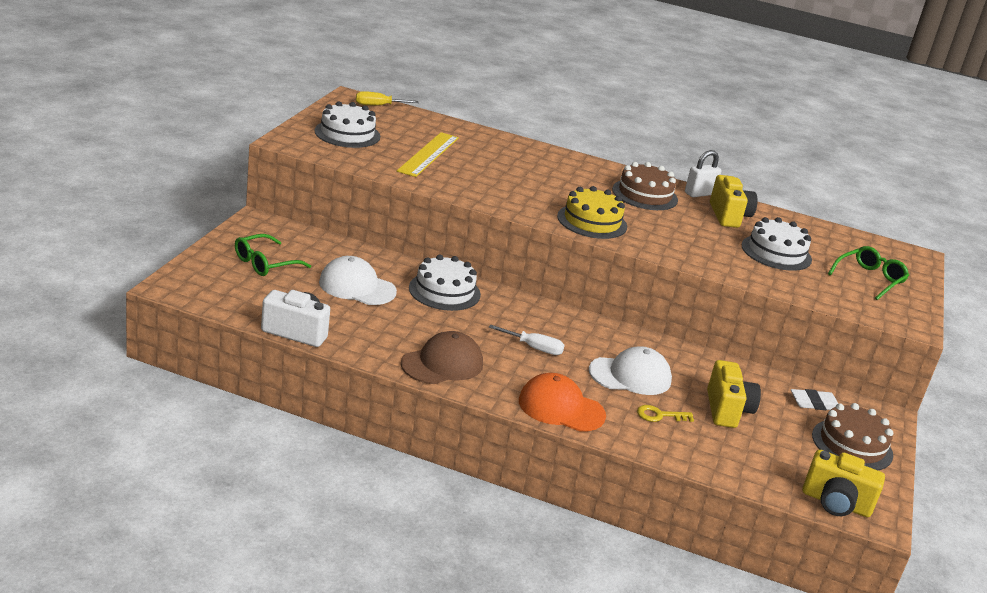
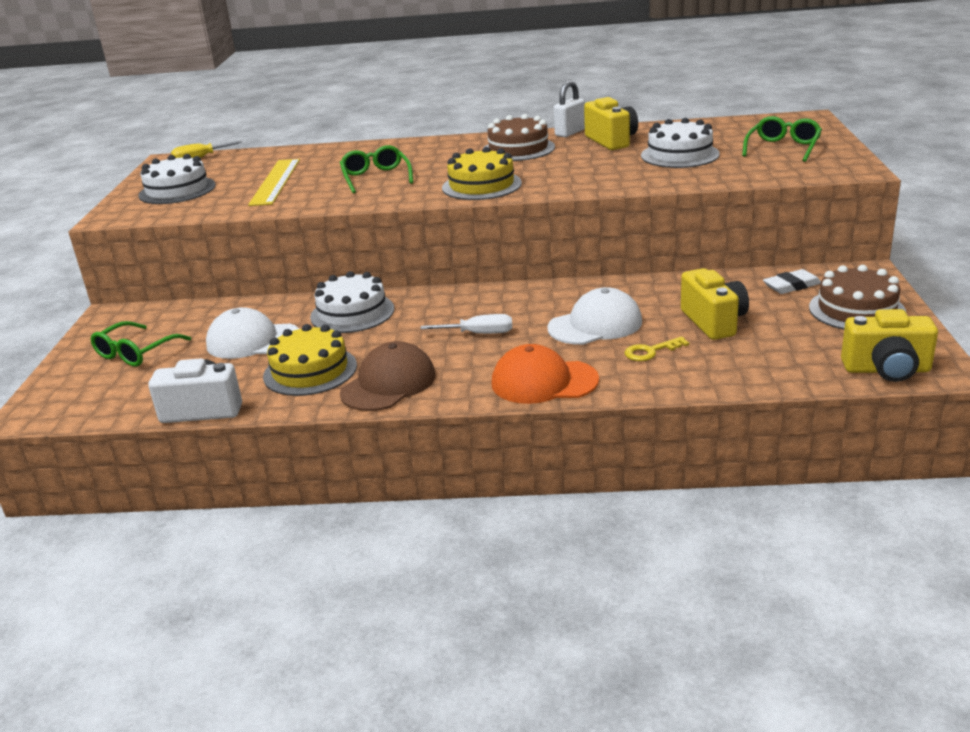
camera: 10 degrees left, 0 degrees up
(389, 330) = (310, 371): none -> yellow cake
(511, 180) = (376, 177): none -> green glasses

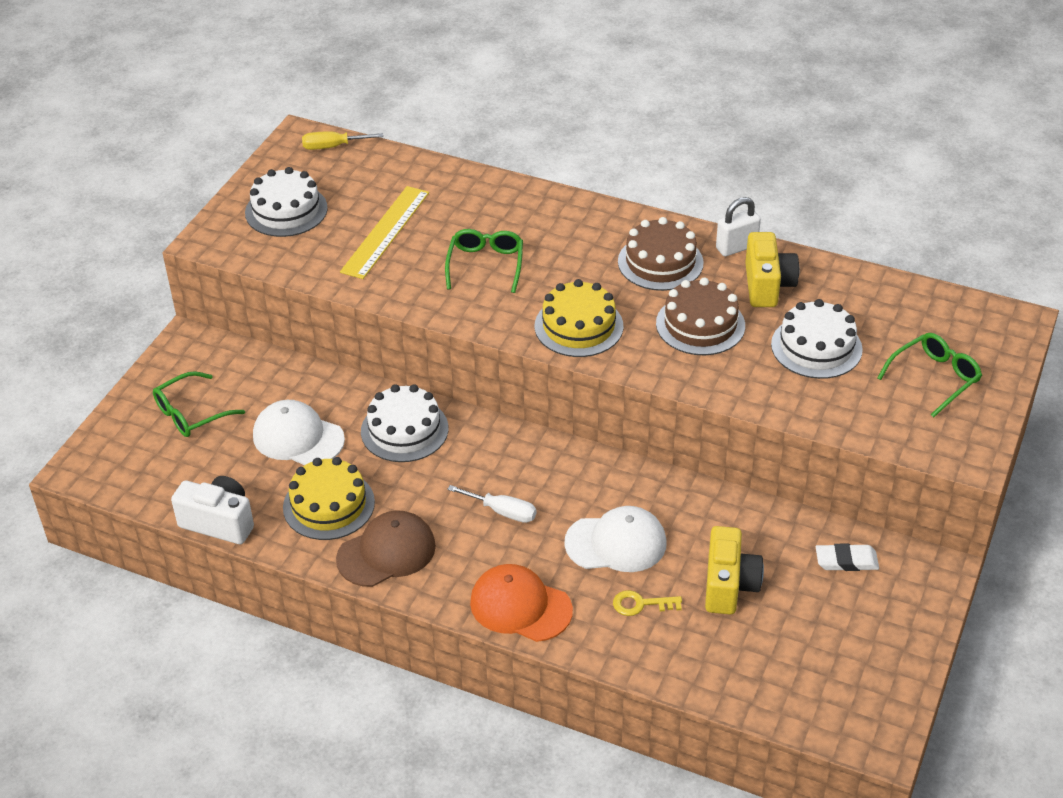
camera: 20 degrees right, 15 degrees up
(856, 310) = (879, 625): brown cake -> brown cake (700, 324)
(886, 370) = (834, 721): yellow camera -> none

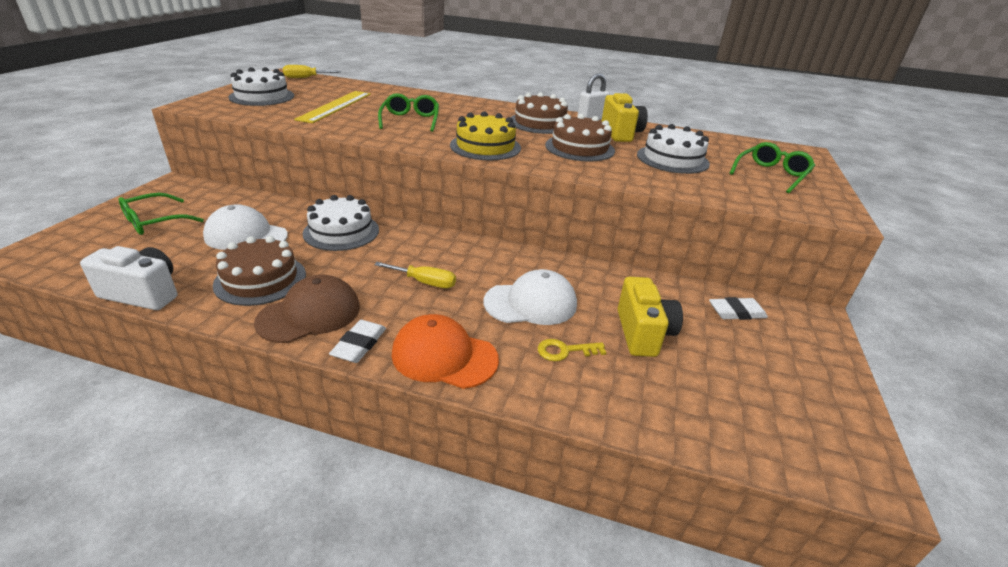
camera: 10 degrees left, 10 degrees down
(329, 505) = (260, 279): yellow cake -> brown cake
(439, 590) = (359, 344): none -> white eraser
(502, 512) = (425, 282): white screwdriver -> yellow screwdriver

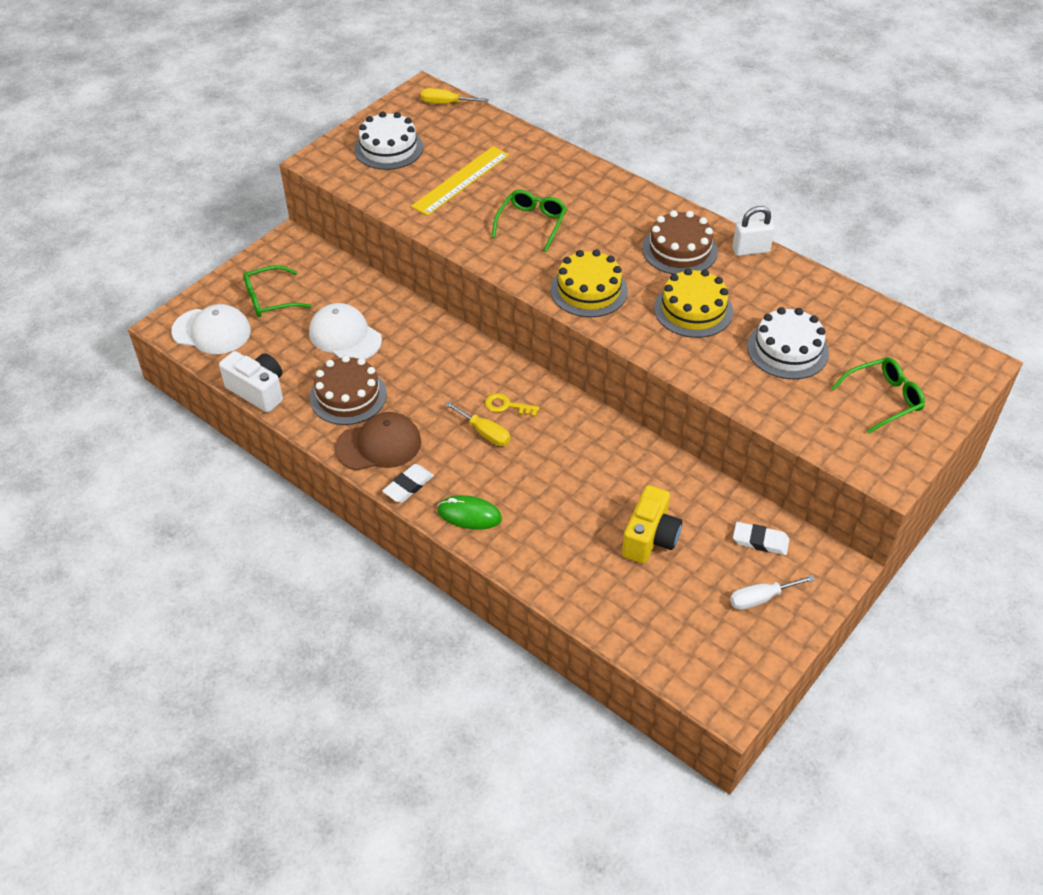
camera: 25 degrees right, 15 degrees up
(341, 231) = (431, 348): white cake -> none
(444, 356) = (469, 515): orange cap -> green mouse
(530, 303) = (568, 480): white cap -> white cap (211, 331)
(565, 351) = (569, 536): yellow key -> yellow key (507, 406)
(579, 148) = (693, 310): brown cake -> yellow cake
(620, 133) = (765, 288): yellow camera -> none
(784, 359) = (760, 598): none -> white screwdriver

